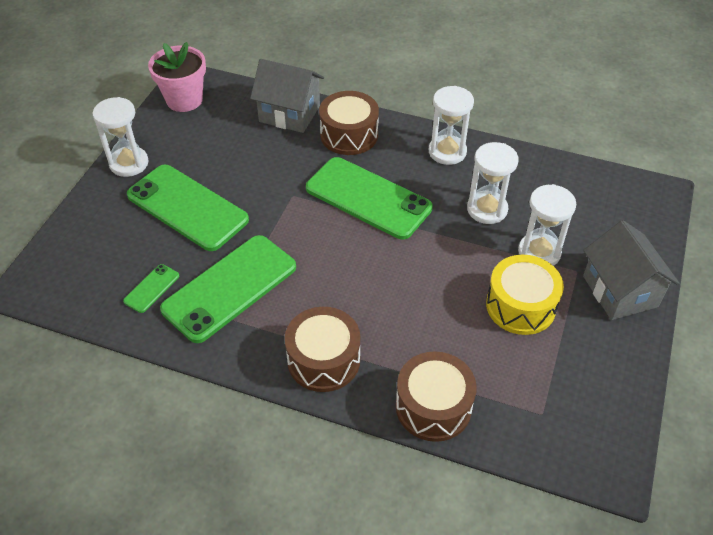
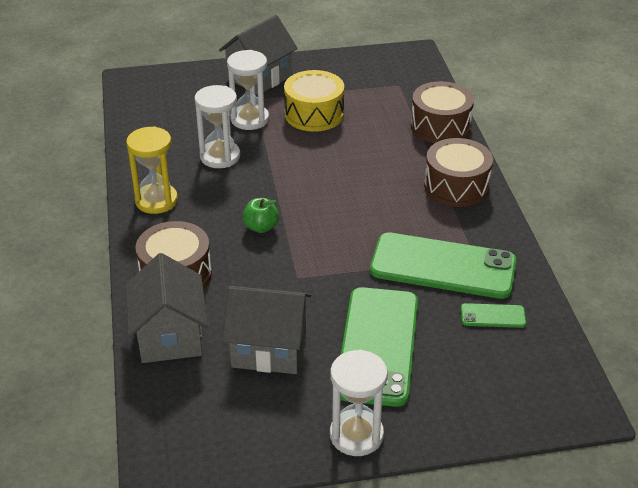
camera: 120 degrees left, 10 degrees down
(184, 100) = (206, 449): pink flower pot -> none
(236, 153) = (269, 349): none -> grey house
(368, 198) = (261, 227): green phone -> green apple
(447, 152) = (156, 201): white hourglass -> yellow hourglass

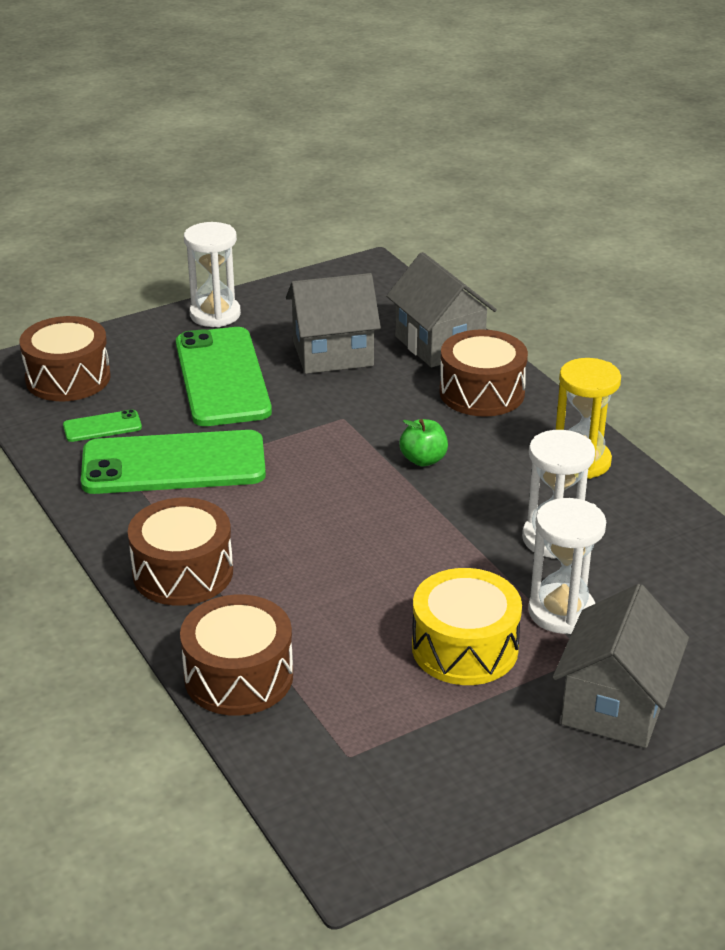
camera: 160 degrees right, 5 degrees down
(517, 381) = (68, 378): none -> brown drum

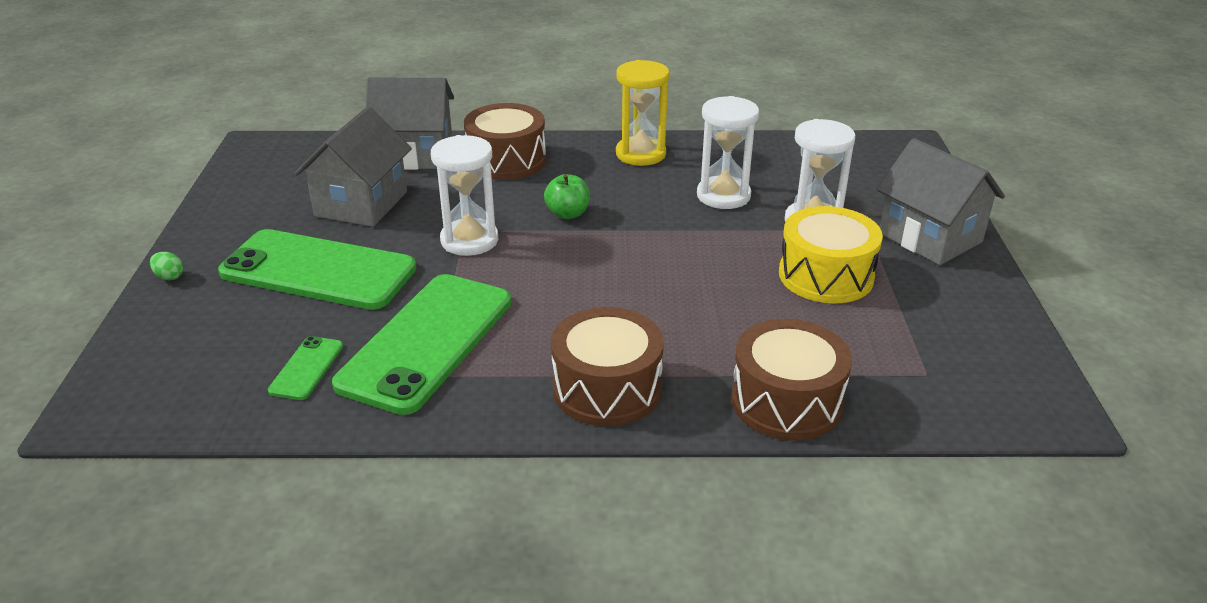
camera: 60 degrees left, 0 degrees up
(68, 378) = (184, 366): brown drum -> none
(160, 322) = (169, 277): none -> green egg
(215, 314) = (206, 242): white hourglass -> white hourglass (469, 240)

